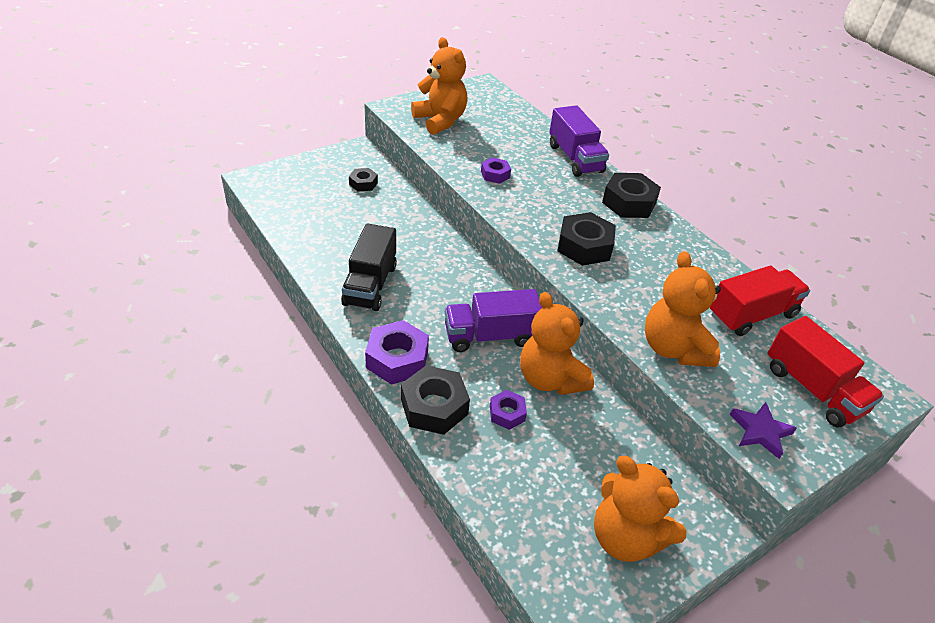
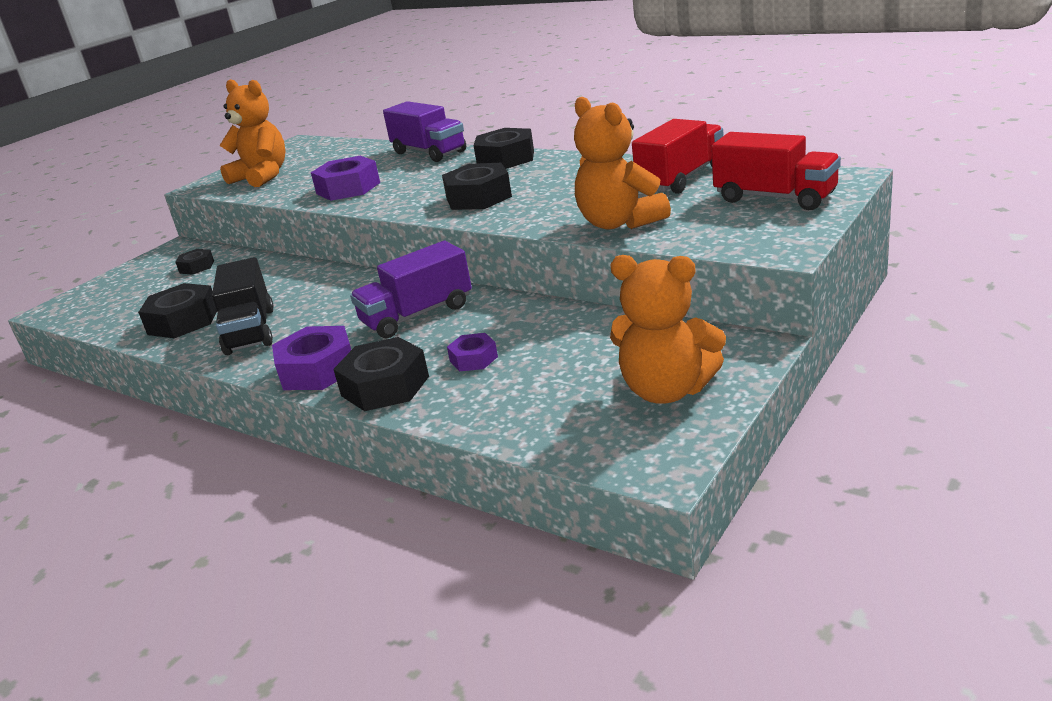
camera: 15 degrees left, 15 degrees down
(331, 245) = (183, 321): none -> black nut
(495, 175) = (348, 188): purple nut -> purple nut, size x1.78
(550, 379) = (505, 319): orange teddy bear -> none
(760, 431) = (745, 238): purple star -> none

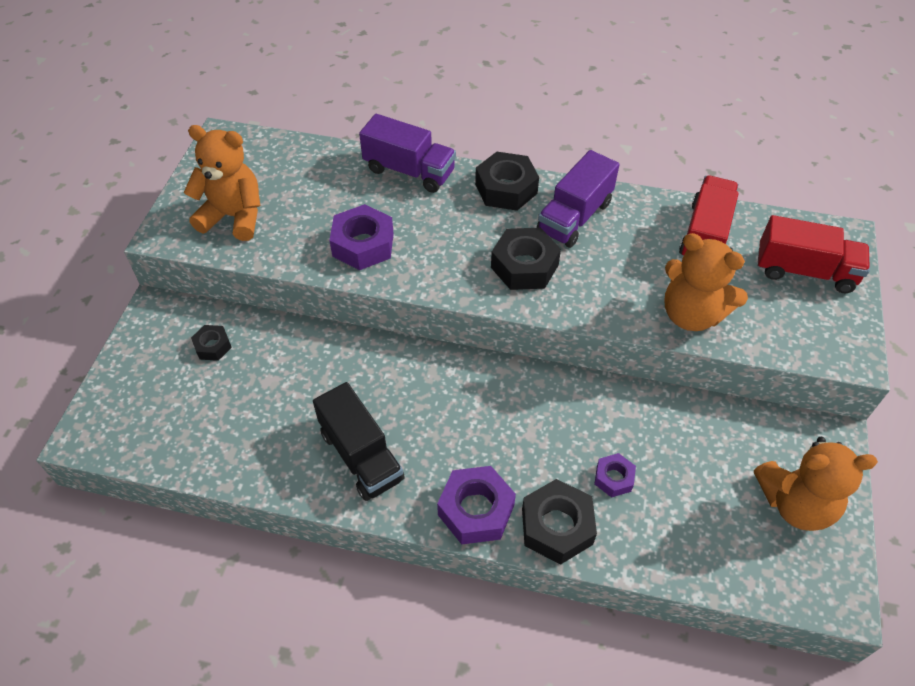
camera: 25 degrees left, 25 degrees up
(183, 321) = (271, 445): black nut -> none
(417, 315) = (520, 416): purple truck -> purple truck (574, 217)

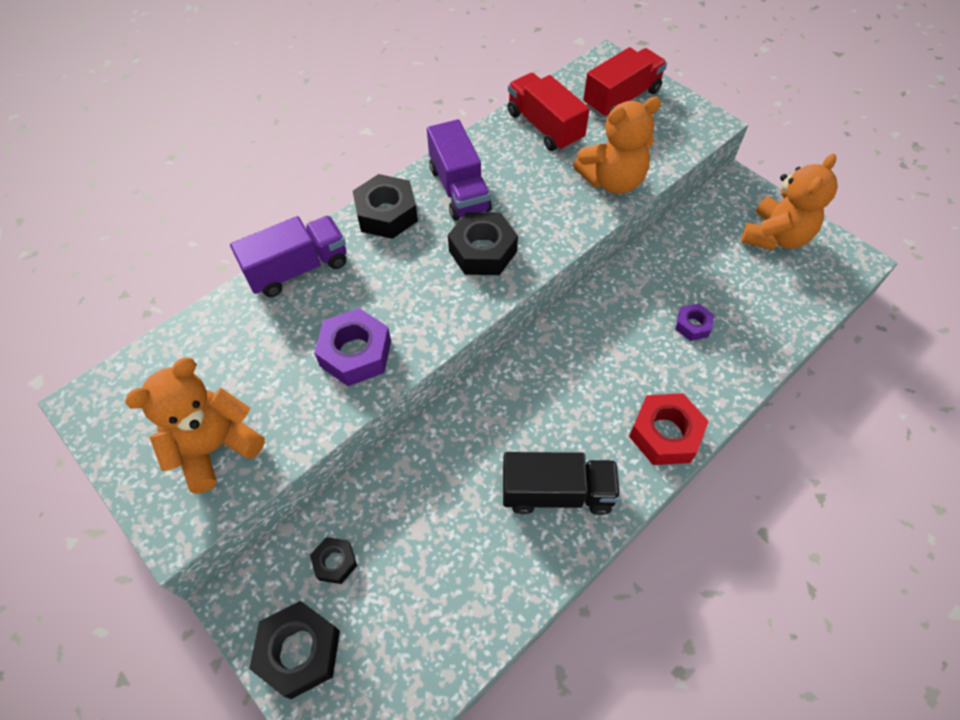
camera: 55 degrees left, 5 degrees up
(476, 510) = (665, 434): purple nut -> red nut
(557, 526) = (712, 387): black nut -> black nut (299, 651)

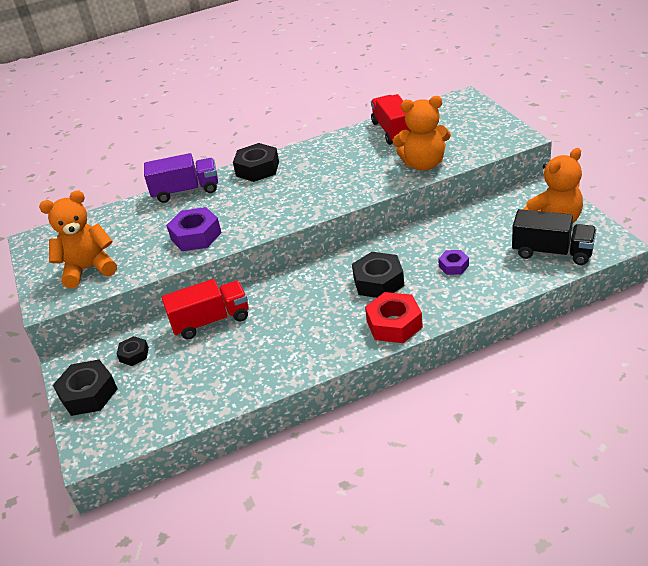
camera: 25 degrees right, 20 degrees down
(459, 189) = (313, 160): purple truck -> none
(482, 251) = (308, 193): black nut -> black nut (378, 282)
(557, 492) = (297, 344): black truck -> black truck (552, 252)
(621, 98) = (460, 119): red truck -> red truck (211, 321)

